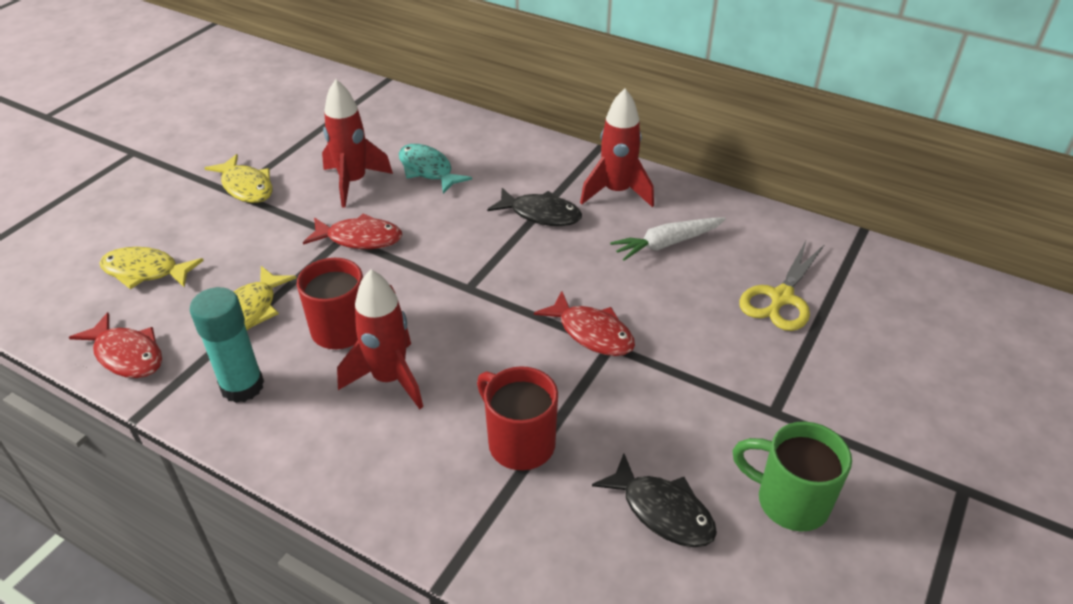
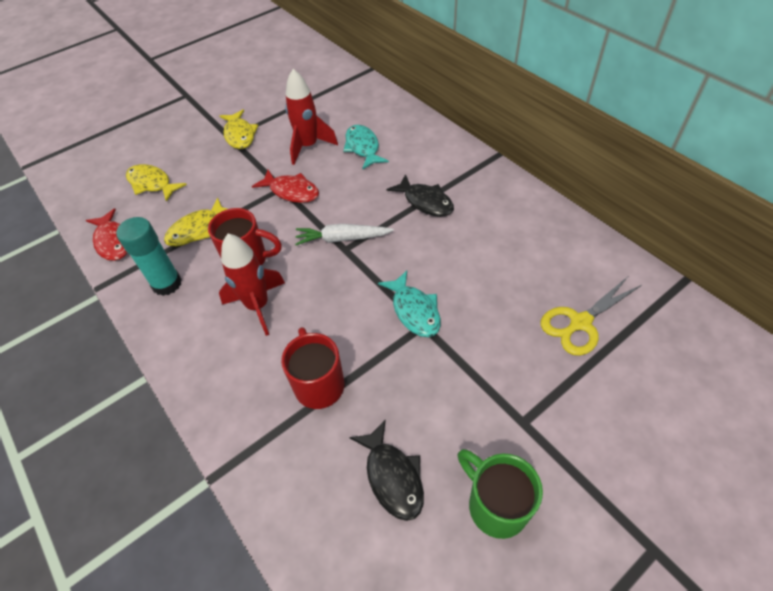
camera: 25 degrees right, 10 degrees up
(592, 333) = (414, 310): red fish -> turquoise fish
(616, 192) = (492, 196): red rocket -> none
(667, 243) = (509, 250): white carrot -> white carrot (342, 239)

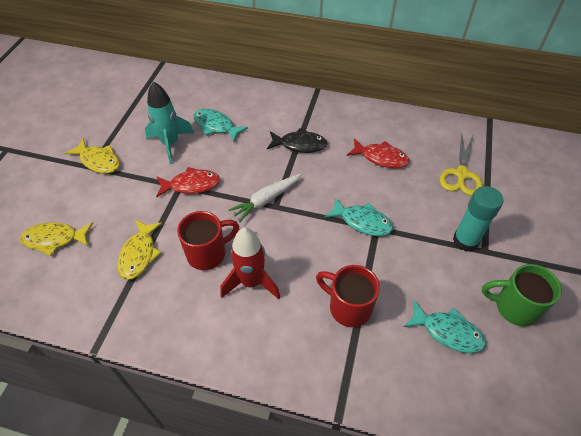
camera: 40 degrees left, 0 degrees up
(113, 241) = (68, 305): red fish -> red fish (381, 158)
(167, 284) = (157, 310): turquoise glue stick -> turquoise glue stick (465, 241)
(308, 146) = (170, 144): red rocket -> turquoise rocket
(392, 476) = (447, 332): black fish -> turquoise fish

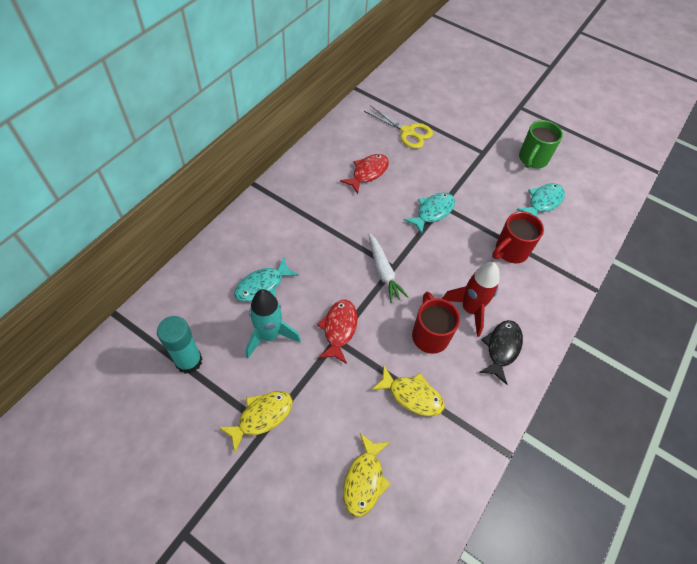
camera: 75 degrees left, 5 degrees up
(299, 145) = (325, 224): black fish -> black fish (502, 348)
(465, 241) = (471, 158): turquoise glue stick -> turquoise glue stick (189, 361)

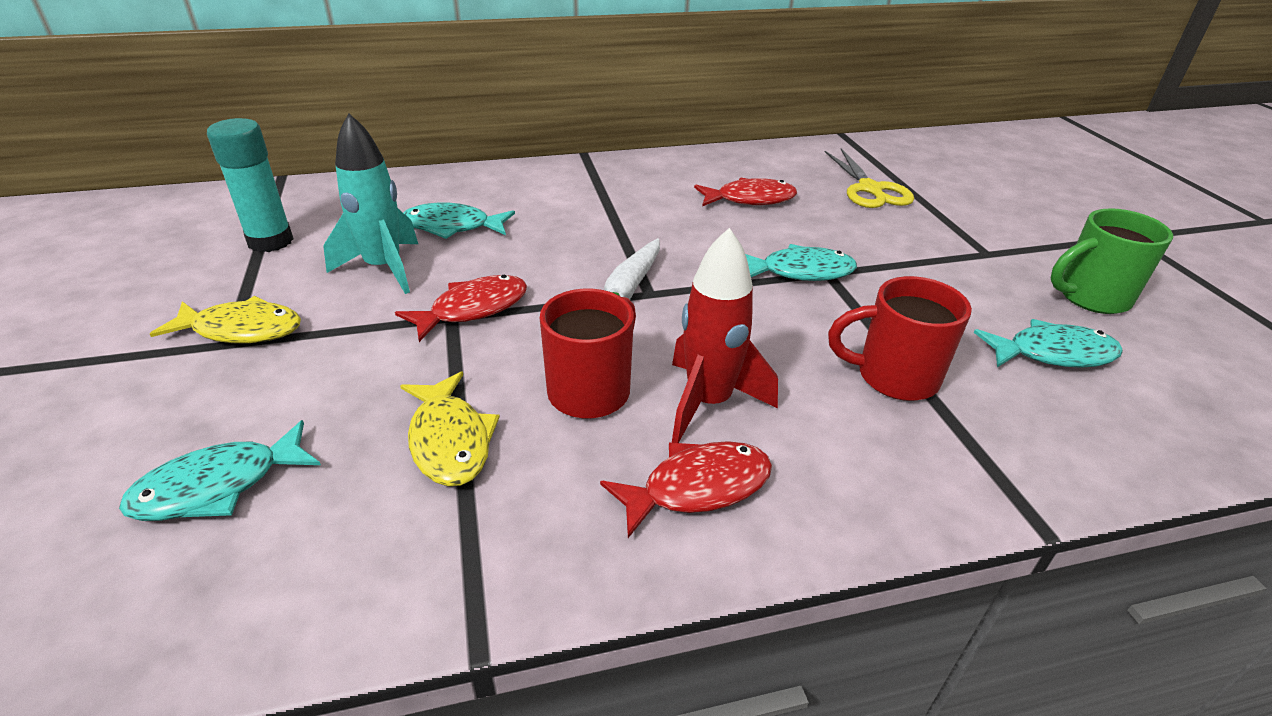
camera: 45 degrees right, 20 degrees down
(364, 480) = (218, 486): yellow fish -> turquoise fish
(502, 348) = (697, 488): black fish -> red fish

